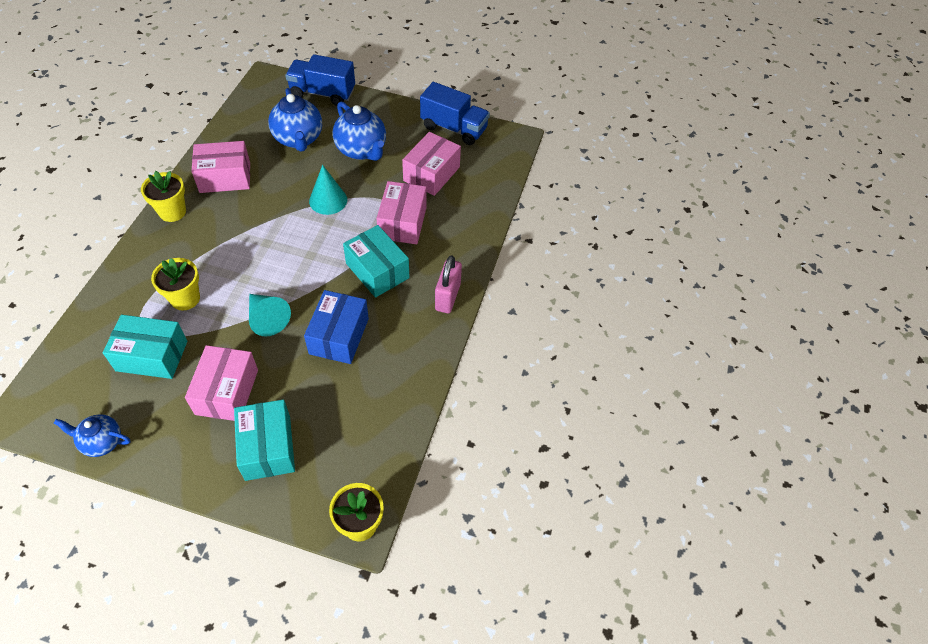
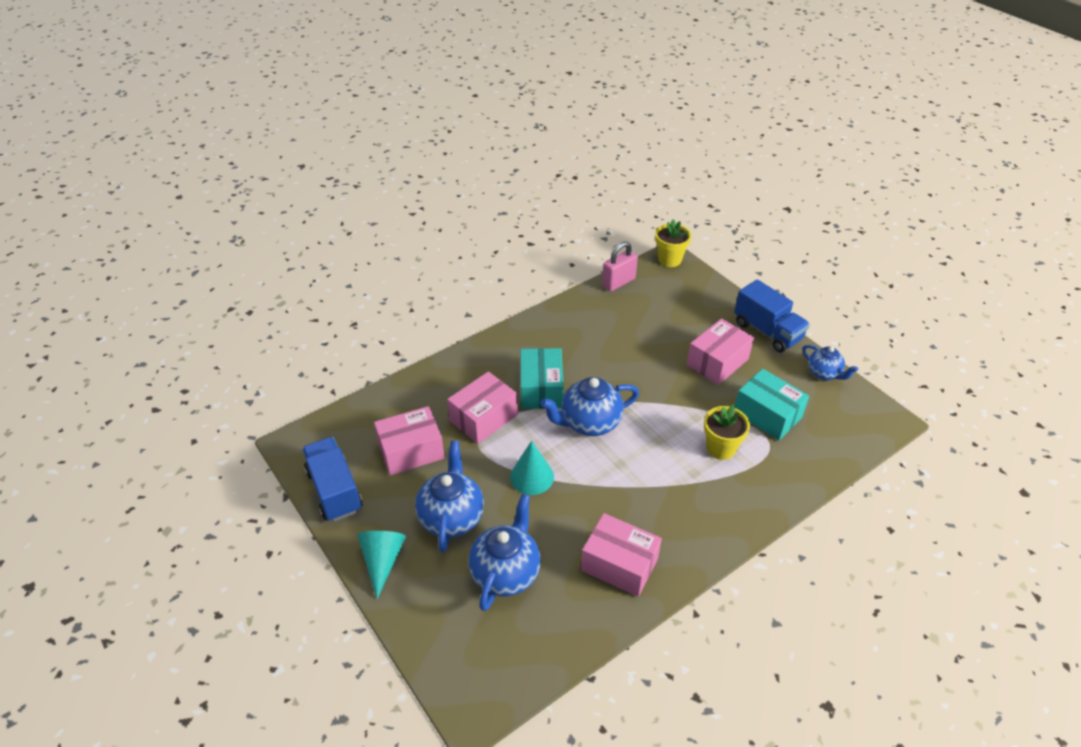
camera: 140 degrees left, 10 degrees down
(172, 212) = (696, 549): yellow flower pot -> none
(267, 318) = (658, 397): turquoise cone -> turquoise cone (382, 561)
(268, 447) = (705, 317): turquoise box -> none
(313, 262) = (589, 423): none -> blue teapot
(322, 93) = (424, 633): blue truck -> blue truck (767, 331)
(339, 336) = (609, 357): blue box -> none
(447, 297) = (505, 343): pink padlock -> pink padlock (618, 282)

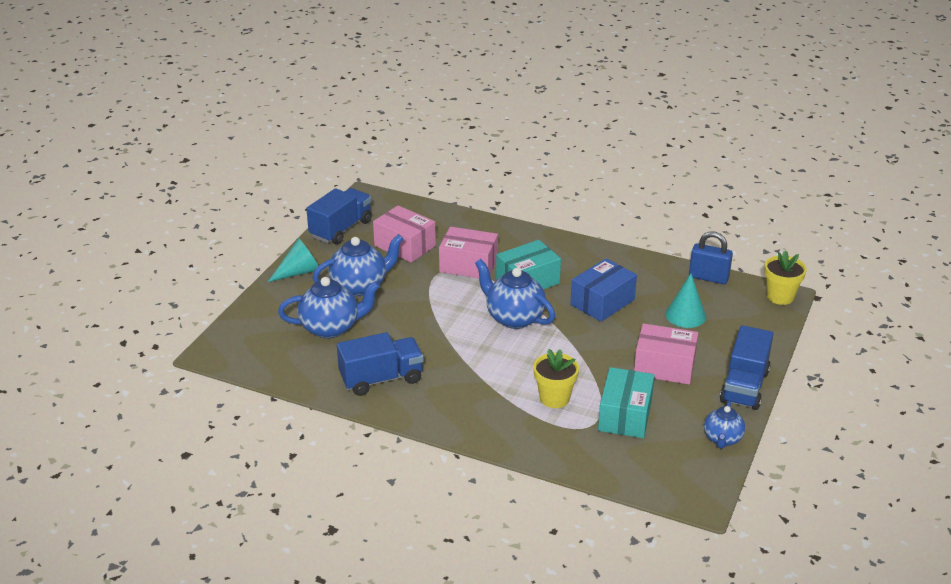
camera: 60 degrees right, 10 degrees down
(532, 477) = (430, 308): turquoise cone -> turquoise cone (685, 315)
(607, 356) = (602, 302): none -> blue box
(618, 282) = (708, 277): pink padlock -> blue padlock
(619, 564) = (381, 379): pink box -> blue truck

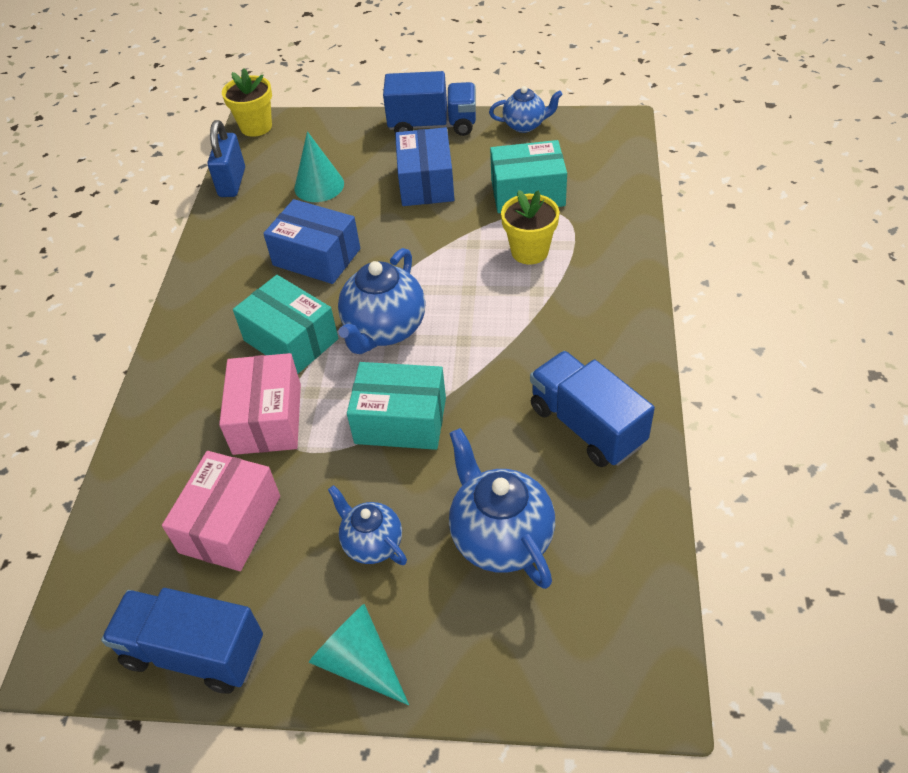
camera: 105 degrees left, 15 degrees up
(360, 286) = (372, 543): blue teapot -> blue teapot, size x0.61
(435, 310) = (400, 420): none -> turquoise box
(664, 366) = (426, 182): pink box -> blue box

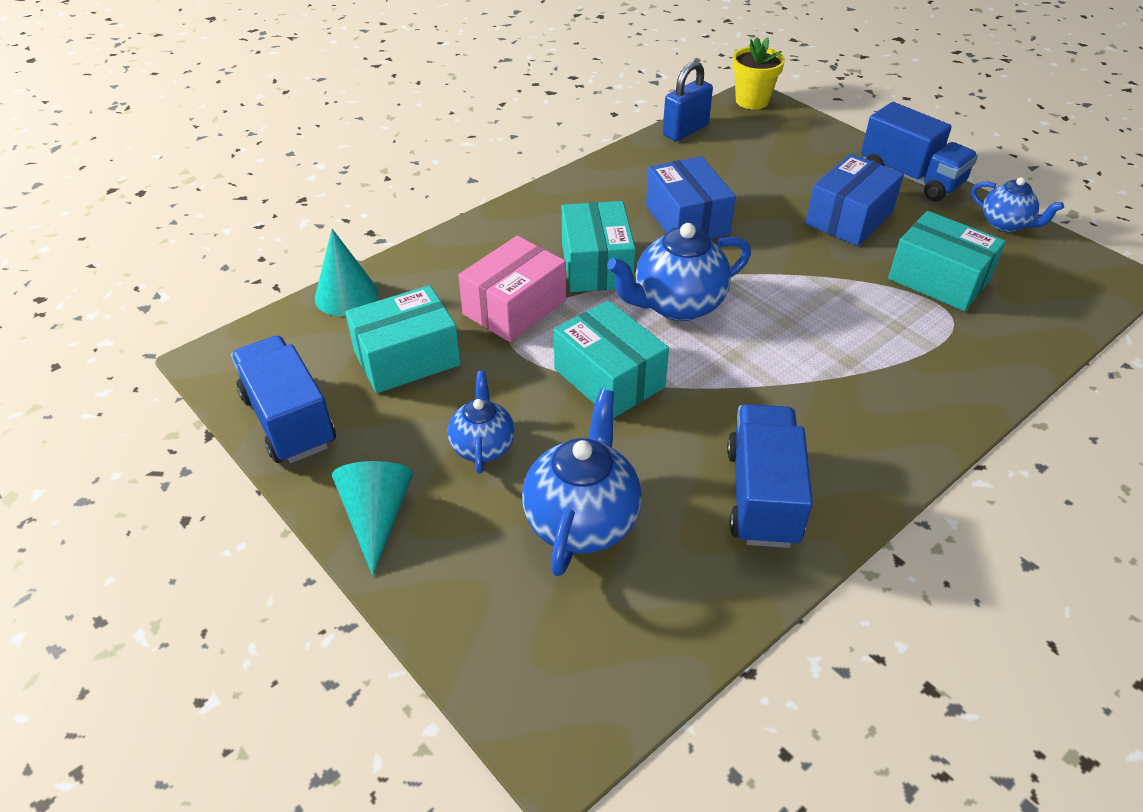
camera: 40 degrees right, 5 degrees down
(230, 524) = (407, 358): pink box -> turquoise box
(319, 185) = (752, 170): turquoise cone -> turquoise cone (346, 295)
(529, 251) = (881, 326): yellow flower pot -> none

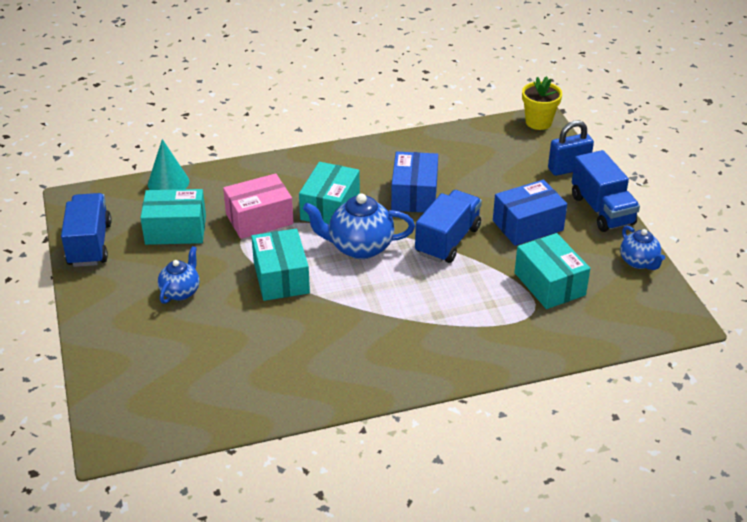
camera: 25 degrees right, 5 degrees down
(377, 517) = (99, 309): turquoise cone -> none
(582, 521) = (203, 348): blue teapot -> none
(685, 130) = (469, 132): blue padlock -> blue padlock (568, 169)
(762, 496) = (313, 370): blue truck -> blue truck (447, 241)

